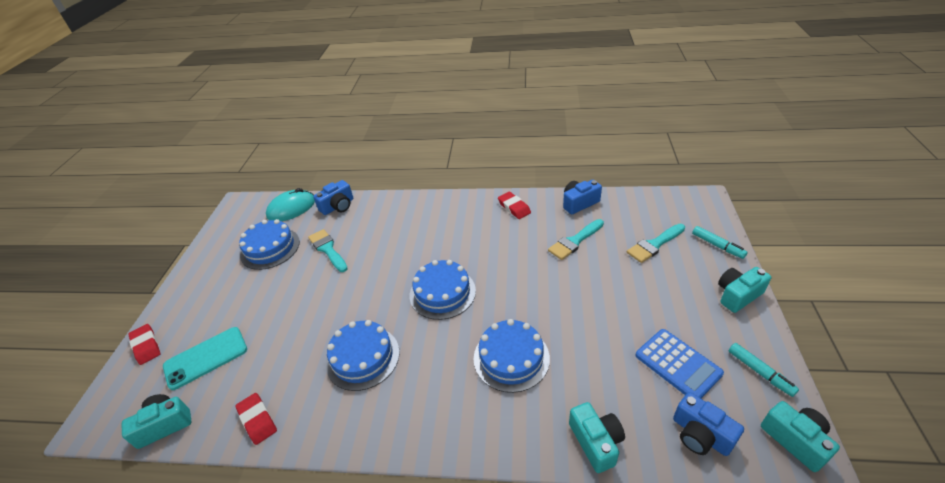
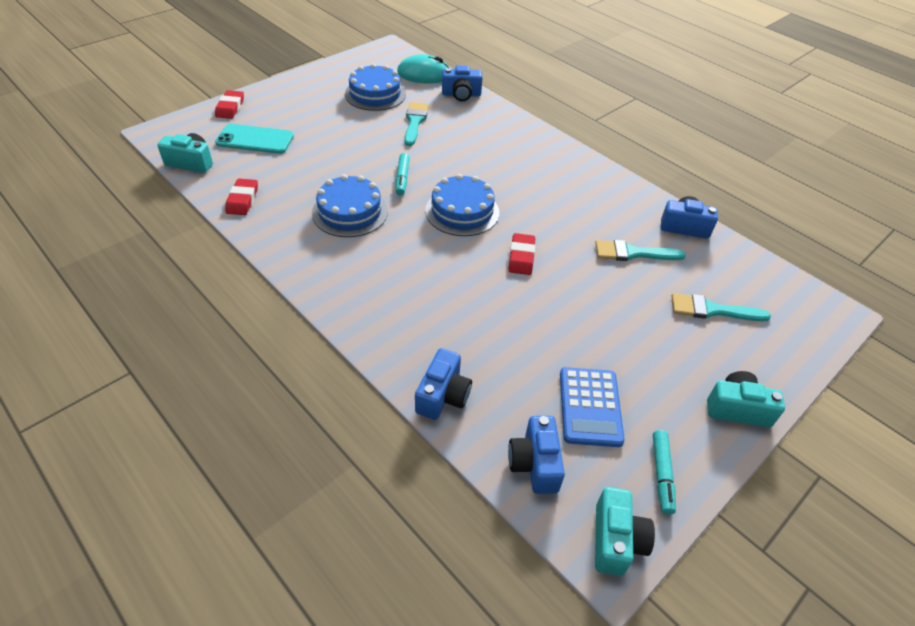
camera: 35 degrees right, 5 degrees up
(511, 358) = (455, 293): blue cake -> none
(514, 207) = (613, 189): red eraser -> red eraser (521, 257)
(596, 442) = (443, 395): turquoise camera -> blue camera
(717, 245) = (783, 358): turquoise marker -> turquoise marker (402, 178)

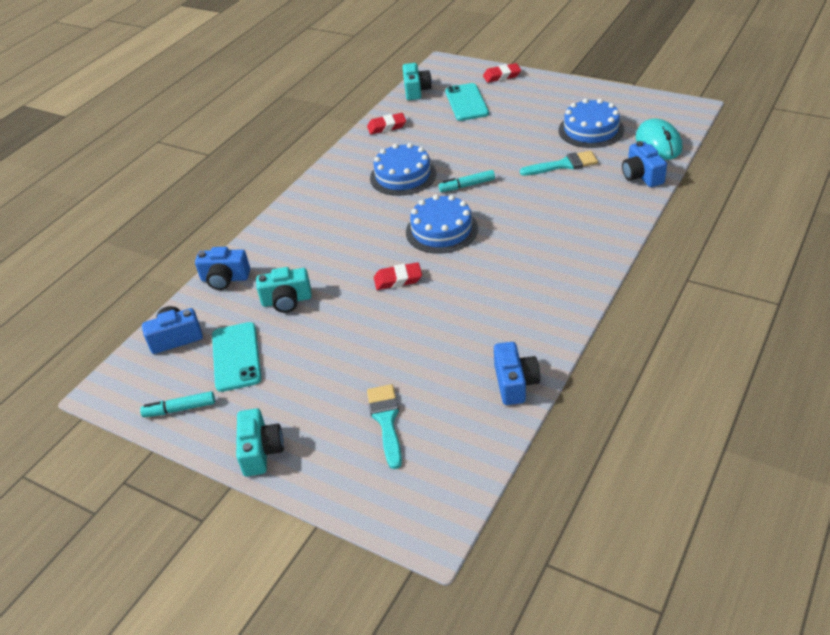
camera: 80 degrees right, 5 degrees down
(590, 407) = (236, 357): blue calculator -> turquoise phone
(616, 540) = (120, 392): turquoise camera -> turquoise camera (287, 301)
(632, 253) = (444, 350): turquoise brush -> none

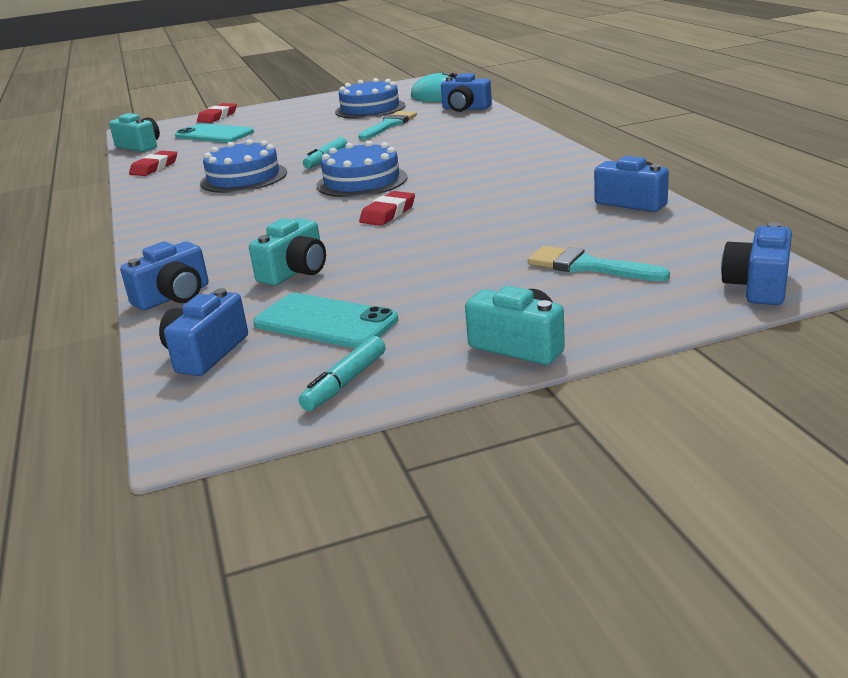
camera: 50 degrees left, 15 degrees down
(416, 518) = (758, 286): none -> blue camera

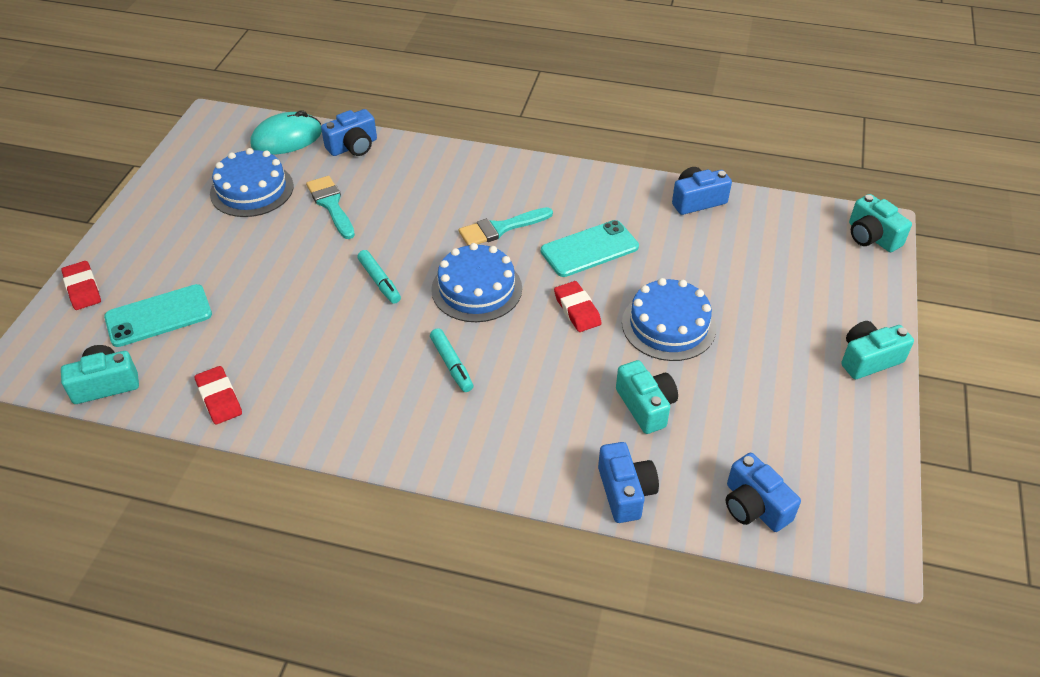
camera: 60 degrees left, 20 degrees up
(244, 178) = (358, 350): blue cake -> blue cake (668, 325)
(325, 322) = (756, 426): turquoise phone -> turquoise phone (589, 249)
(345, 382) = (857, 453): turquoise marker -> turquoise marker (451, 365)
(588, 266) = (782, 276): turquoise brush -> turquoise brush (500, 228)
(758, 286) = (872, 237): blue camera -> turquoise camera

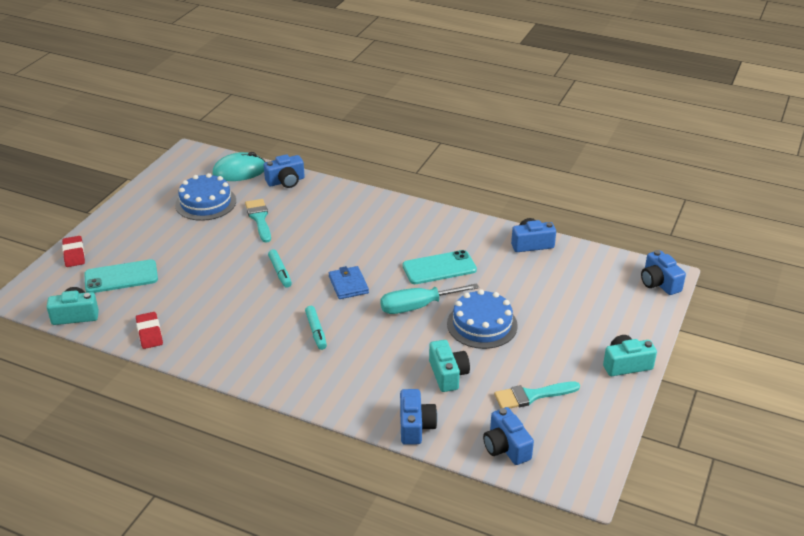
camera: 10 degrees right, 10 degrees down
(476, 289) = (348, 285): blue cake -> blue wallet
(500, 228) = (378, 247): turquoise brush -> turquoise brush (531, 396)
(577, 310) = (417, 307): red eraser -> turquoise screwdriver
(872, 237) = (659, 283): turquoise camera -> blue camera

